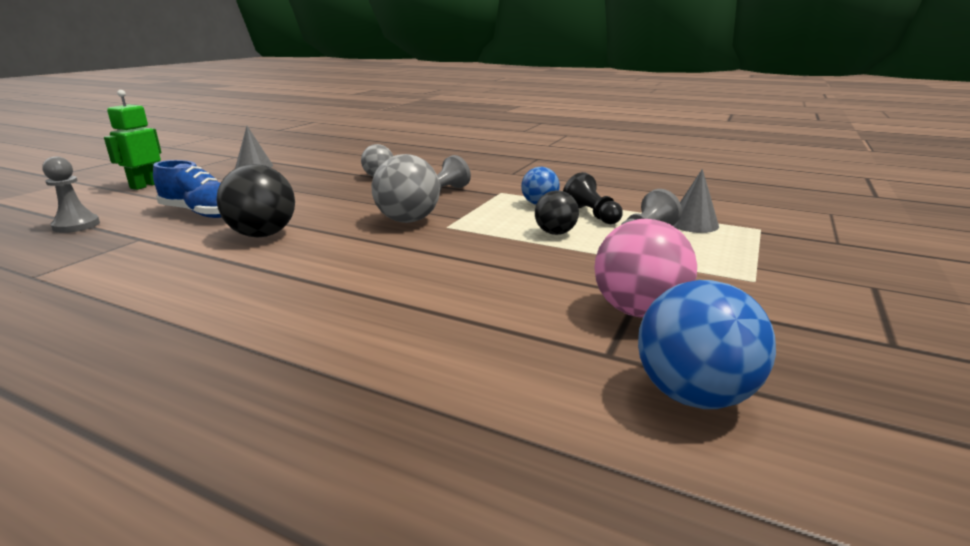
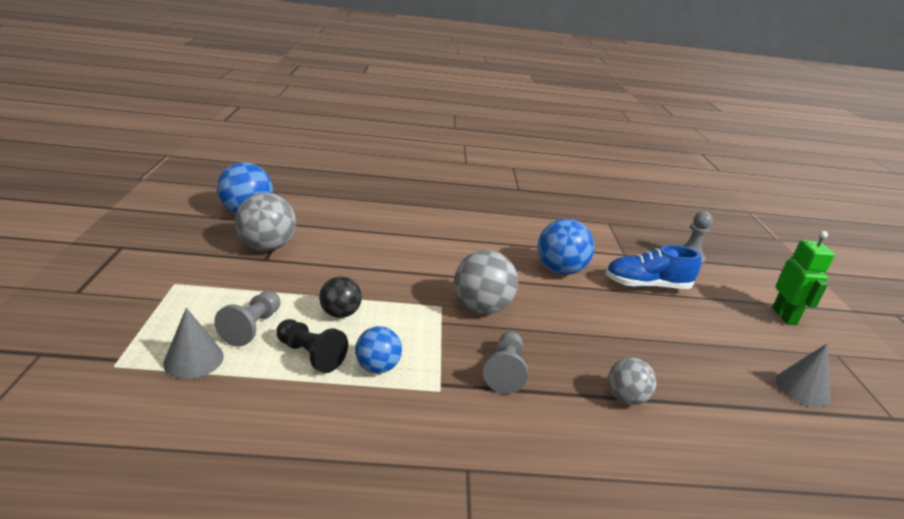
camera: 150 degrees right, 5 degrees up
(263, 235) = (560, 270): black ball -> blue ball
(638, 311) = (267, 247): pink ball -> grey ball

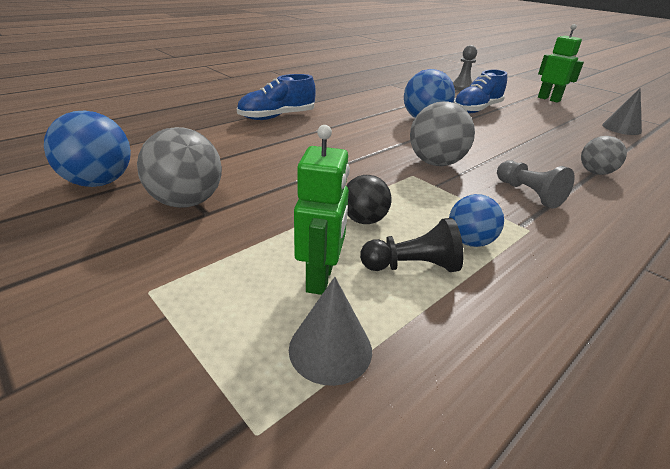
camera: 40 degrees left, 5 degrees up
(252, 327) = (320, 278): grey pawn -> green robot
(432, 213) = (277, 117): none -> blue shoe

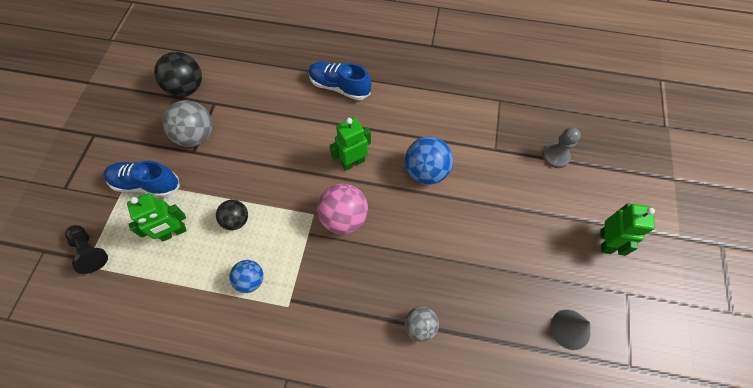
camera: 55 degrees right, 30 degrees up
(99, 182) = (187, 88): blue ball -> black ball
(330, 349) = (133, 263): grey cone -> none
(373, 139) = (353, 162): none -> green robot
(412, 266) = (208, 264): black pawn -> black pawn (90, 251)
(435, 163) = (344, 218): grey ball -> pink ball
(476, 109) = (496, 194): blue shoe -> blue shoe (146, 184)
(528, 194) = (340, 291): grey pawn -> none

